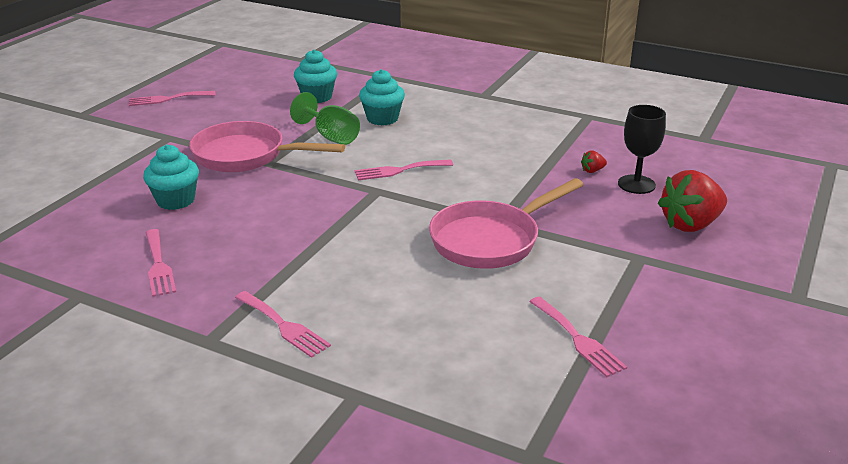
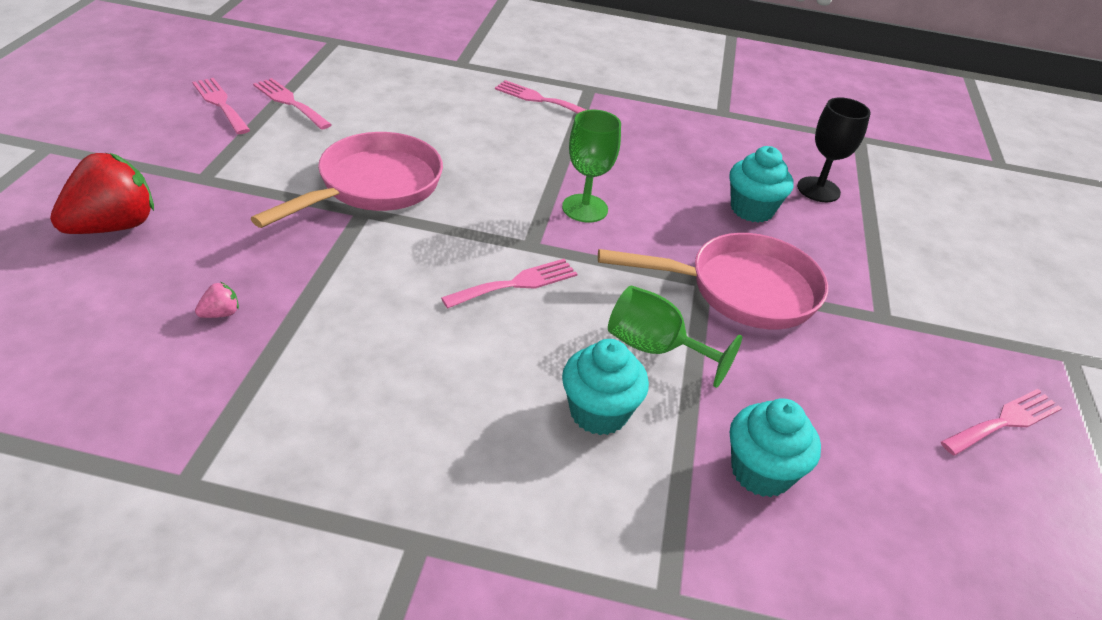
camera: 160 degrees right, 10 degrees up
(158, 265) = (688, 139): pink fork -> pink fork (220, 103)
(317, 211) = (585, 208): none -> green goblet
(592, 171) = (220, 314): red strawberry -> pink strawberry
(636, 184) = (158, 291): black goblet -> black goblet (818, 189)

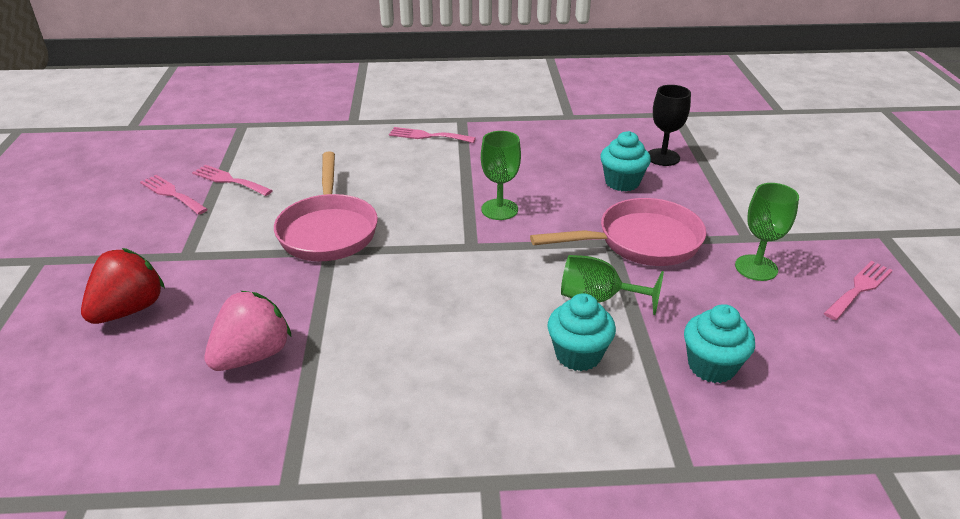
camera: 10 degrees left, 5 degrees down
(220, 314) = (253, 355): pink strawberry -> pink strawberry, size x2.45
(373, 186) = (328, 230): pink pan -> pink pan turned 150 degrees clockwise
(516, 284) = (474, 277): pink fork -> none
(877, 359) = (756, 268): none -> green goblet

